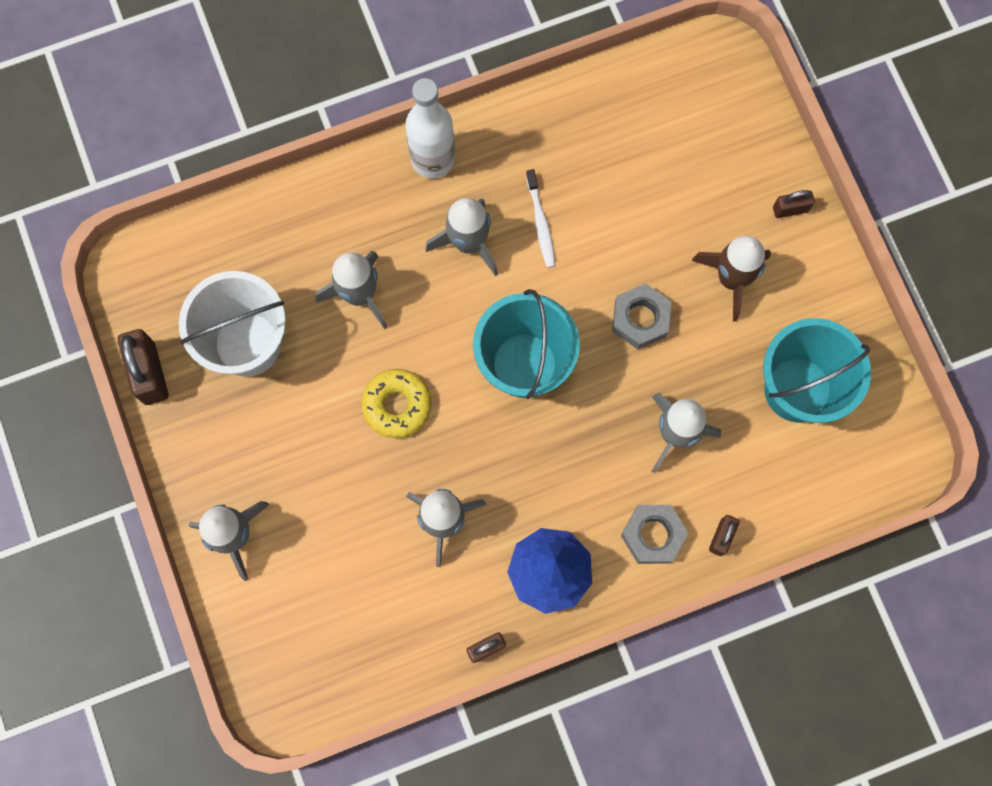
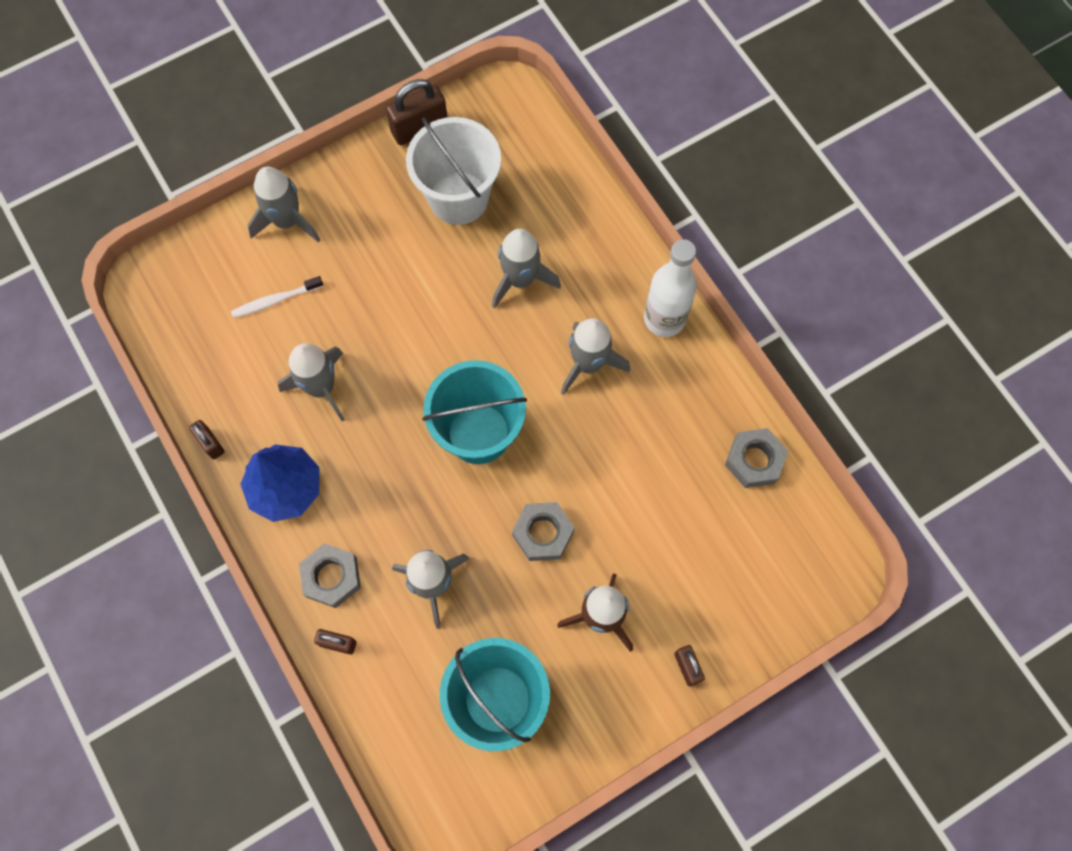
camera: 80 degrees right, 5 degrees down
(397, 405) = (422, 329): yellow donut -> none
(541, 223) = (621, 425): white toothbrush -> white toothbrush (275, 300)
(599, 106) = (754, 460): none -> grey nut

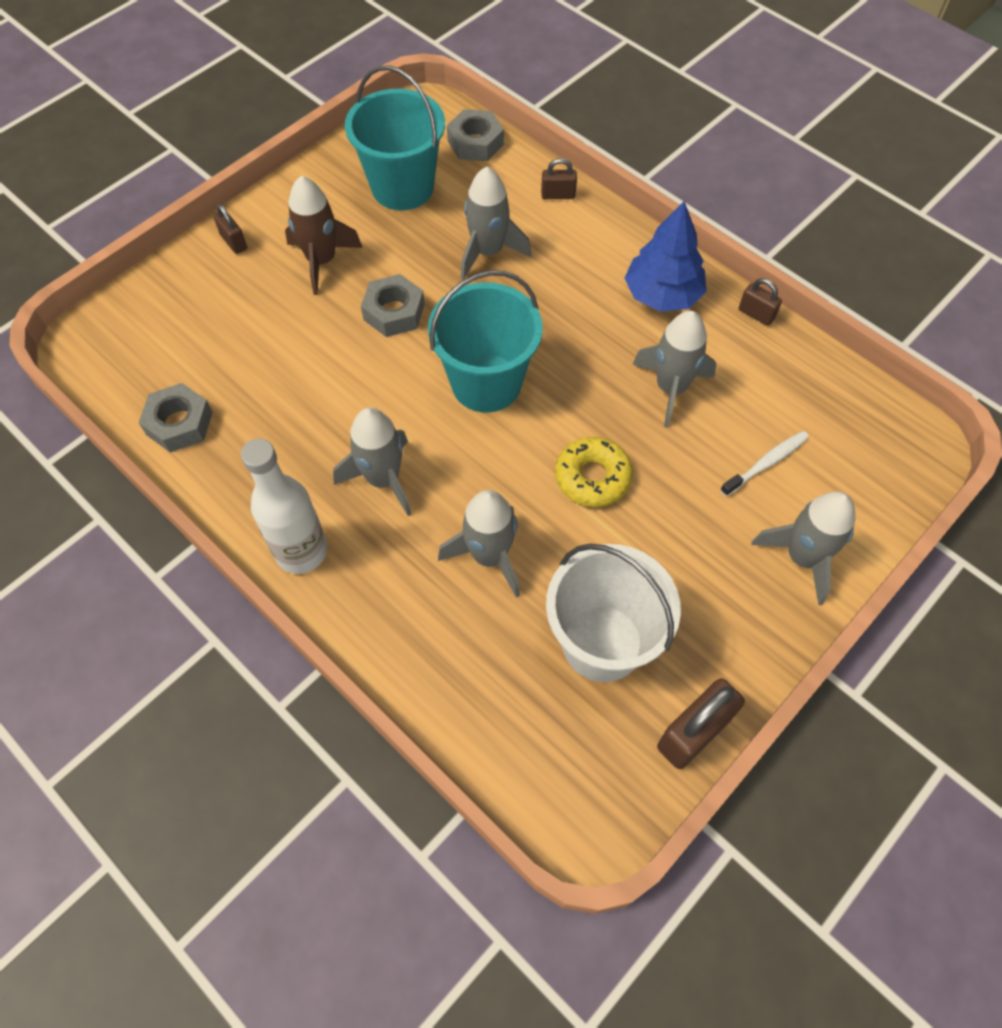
camera: 165 degrees right, 10 degrees down
(331, 577) = (585, 238): grey nut -> grey nut (475, 142)
(419, 323) = (592, 477): none -> yellow donut

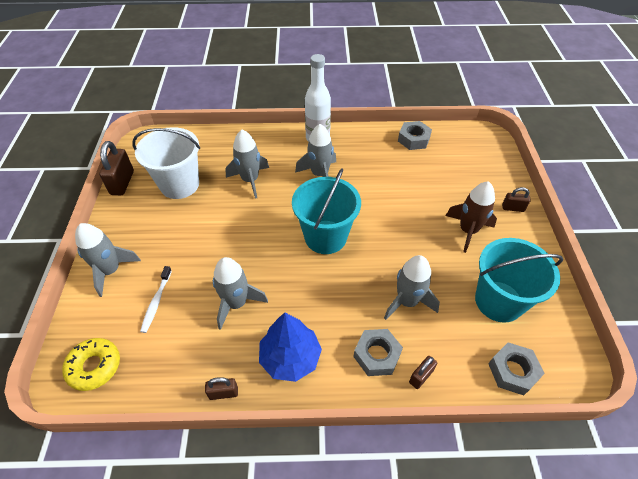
camera: 135 degrees right, 10 degrees down
(394, 312) = (404, 234): grey nut -> grey nut (377, 355)
(592, 477) = (237, 234): yellow donut -> yellow donut (94, 366)

